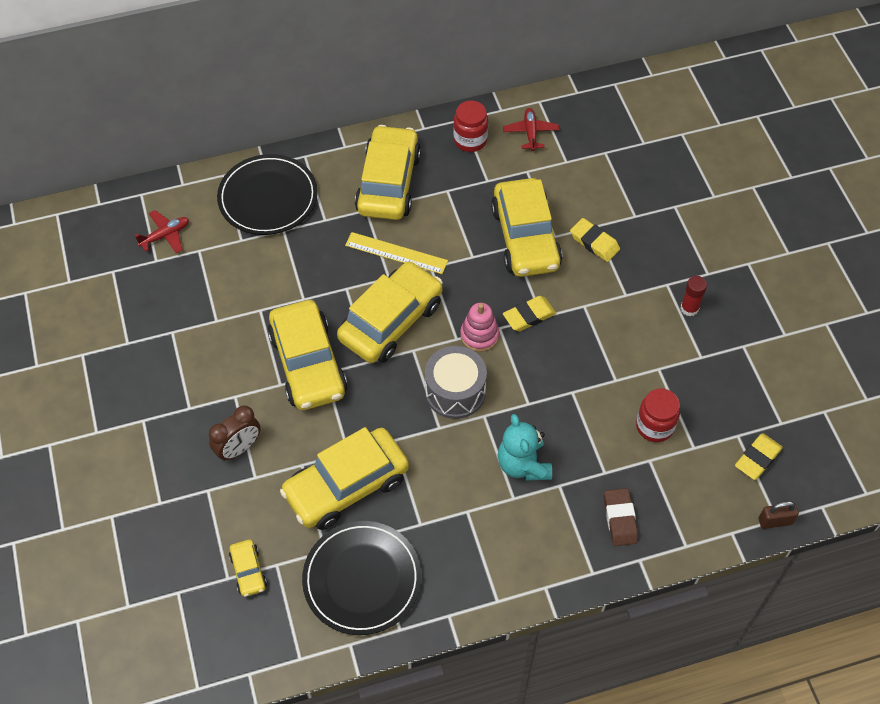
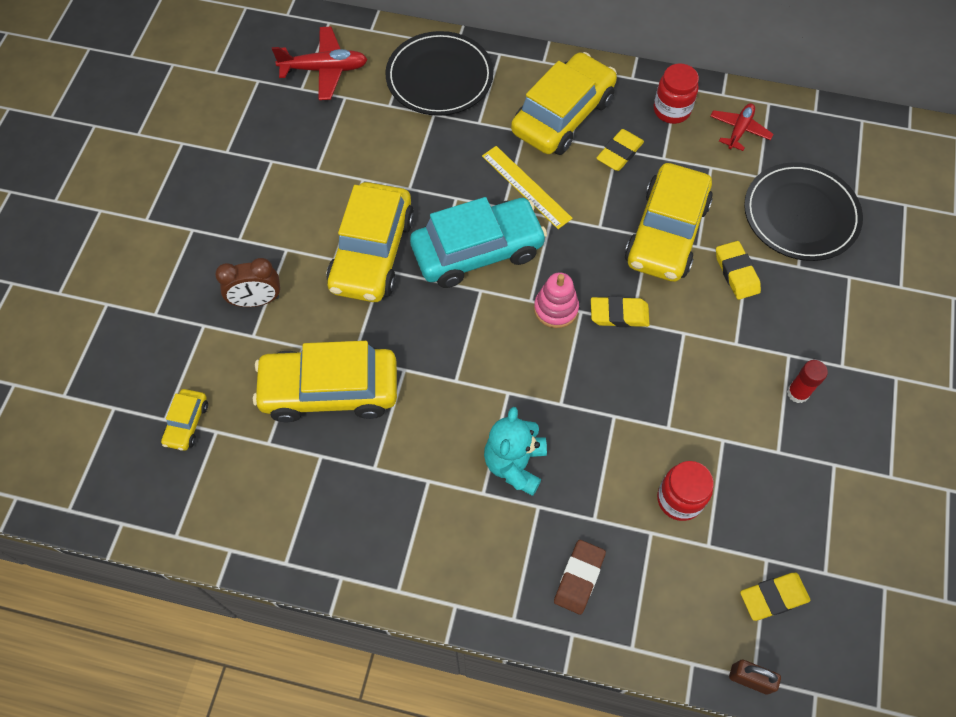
camera: 30 degrees right, 5 degrees up
(165, 235) = (324, 69): red plane -> red plane, size x1.52
(362, 579) = (283, 491): black plate -> black plate (800, 214)
(391, 321) = (477, 251): yellow car -> turquoise car
(451, 192) = (619, 153): none -> yellow eraser
(455, 392) = (495, 353): grey drum -> none

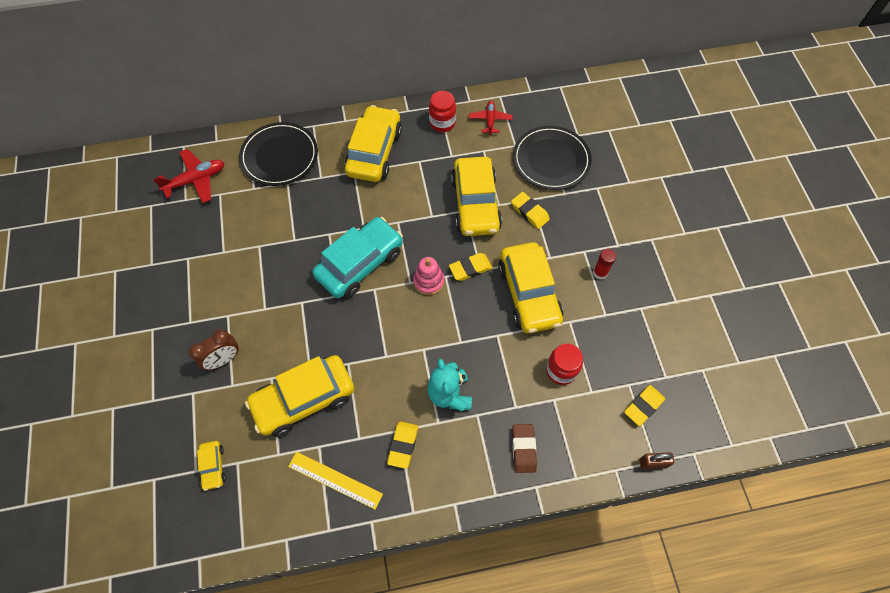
camera: 25 degrees left, 0 degrees up
(372, 253) = (289, 294): yellow car -> yellow car (529, 294)
(526, 187) = (372, 208): yellow ruler -> yellow ruler (335, 480)
(619, 153) = (422, 163): yellow eraser -> yellow eraser (403, 445)

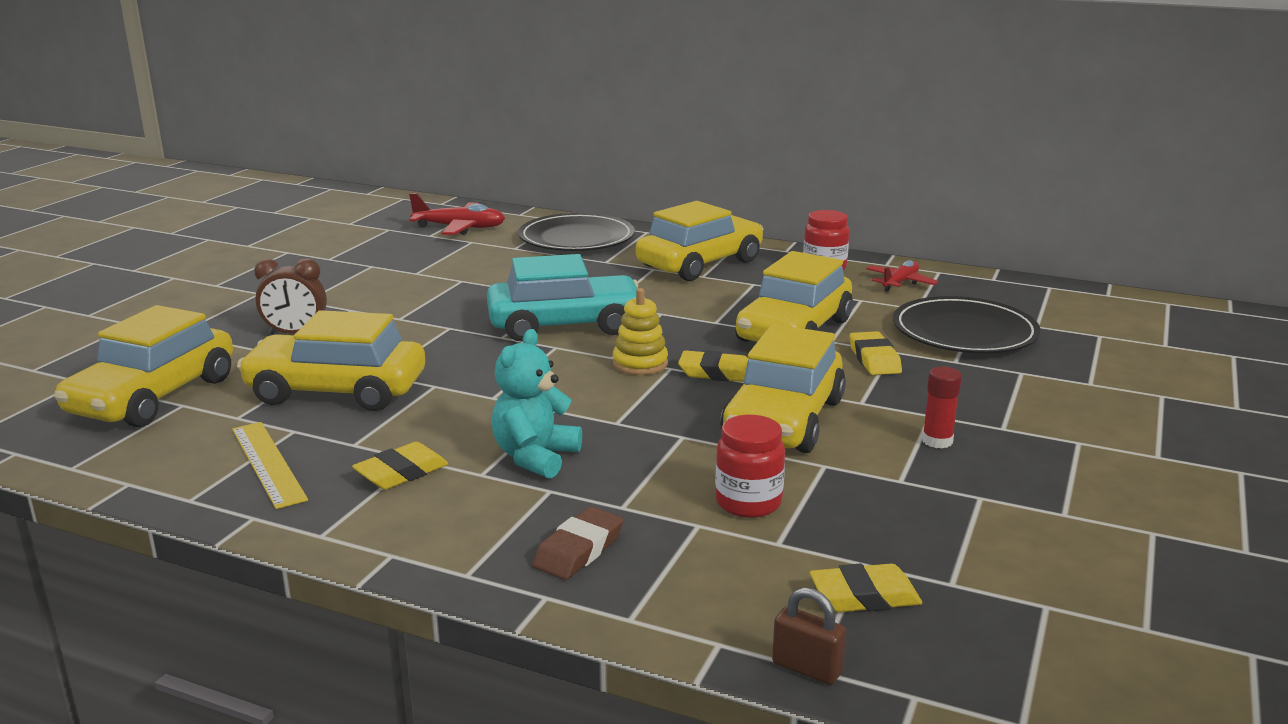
camera: 35 degrees right, 40 degrees down
(213, 466) = (153, 397): yellow car -> yellow car, size x2.24
(428, 281) = (640, 364): pink stacking toy -> yellow stacking toy

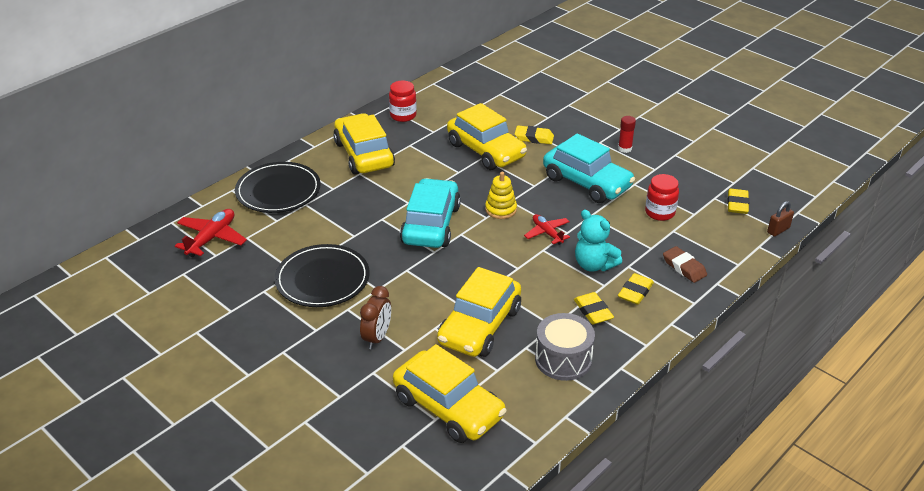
camera: 70 degrees left, 15 degrees up
(268, 463) = (563, 359): yellow ruler -> grey drum
(717, 373) = (525, 188): yellow eraser -> yellow eraser (635, 292)
(783, 420) = (587, 182): yellow car -> turquoise car
(900, 283) = (441, 99): red plane -> red plane (547, 233)
(964, 332) = (516, 103): black plate -> black plate (322, 279)

